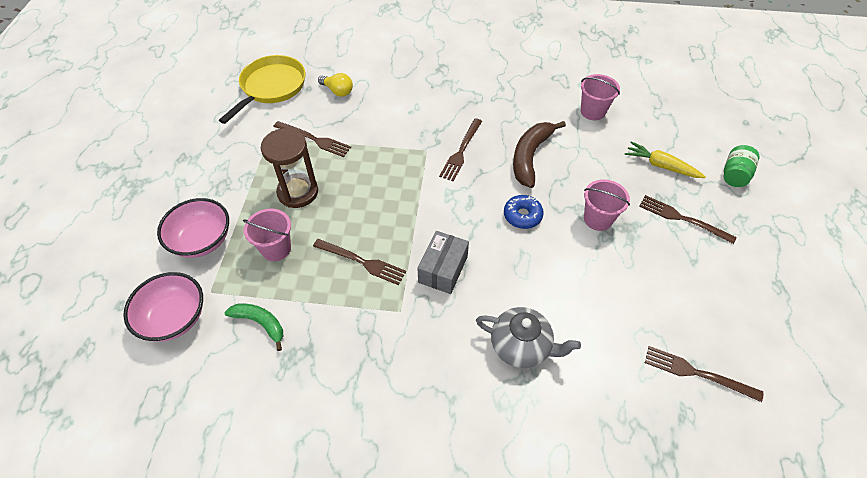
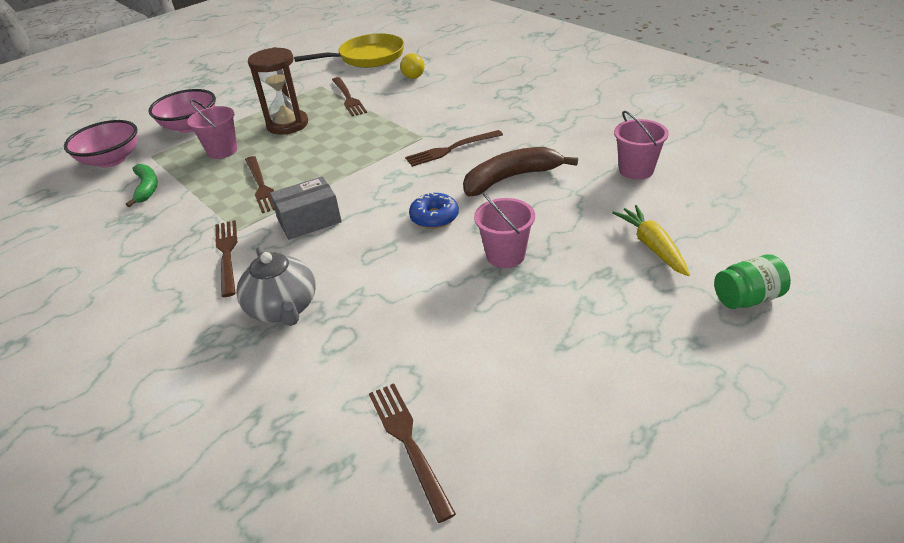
camera: 45 degrees right, 15 degrees down
(682, 218) = (607, 303): brown fork -> brown fork (227, 254)

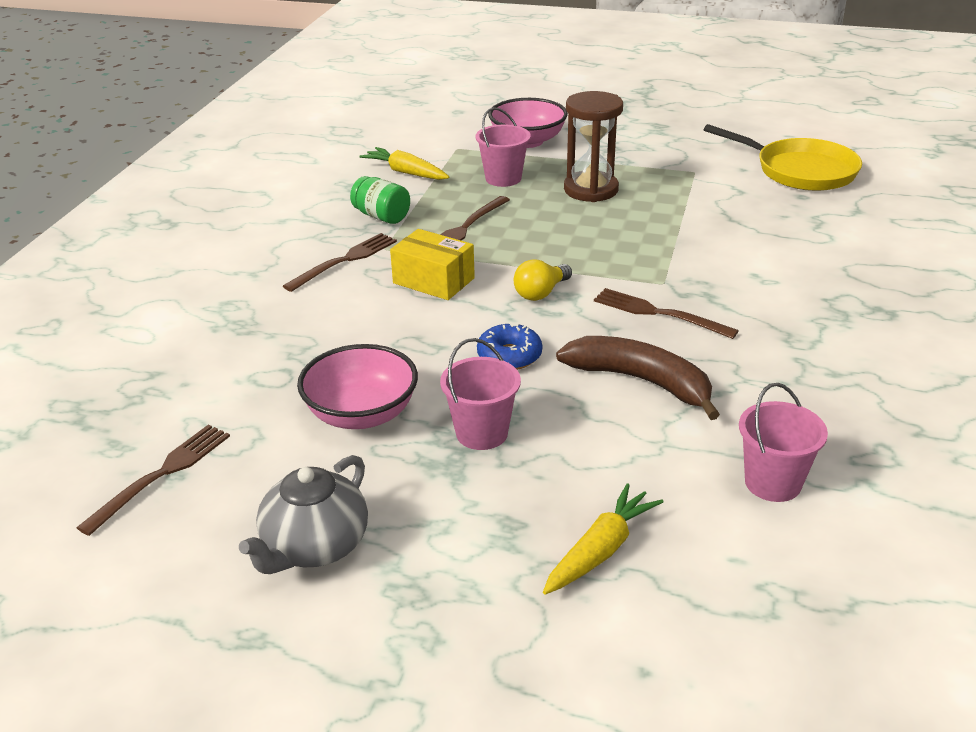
camera: 55 degrees right, 5 degrees down
(111, 160) = (431, 134): pink bowl -> pink bowl (361, 414)
(147, 188) = (406, 172): green banana -> yellow carrot
(283, 308) = (291, 327): grey teapot -> grey teapot (314, 546)
(309, 220) = (433, 280): grey box -> yellow box
(348, 98) = (689, 200): brown fork -> none
(412, 75) = (799, 217): yellow light bulb -> yellow light bulb (541, 293)
(747, 298) = (557, 674): green jar -> green jar (381, 216)

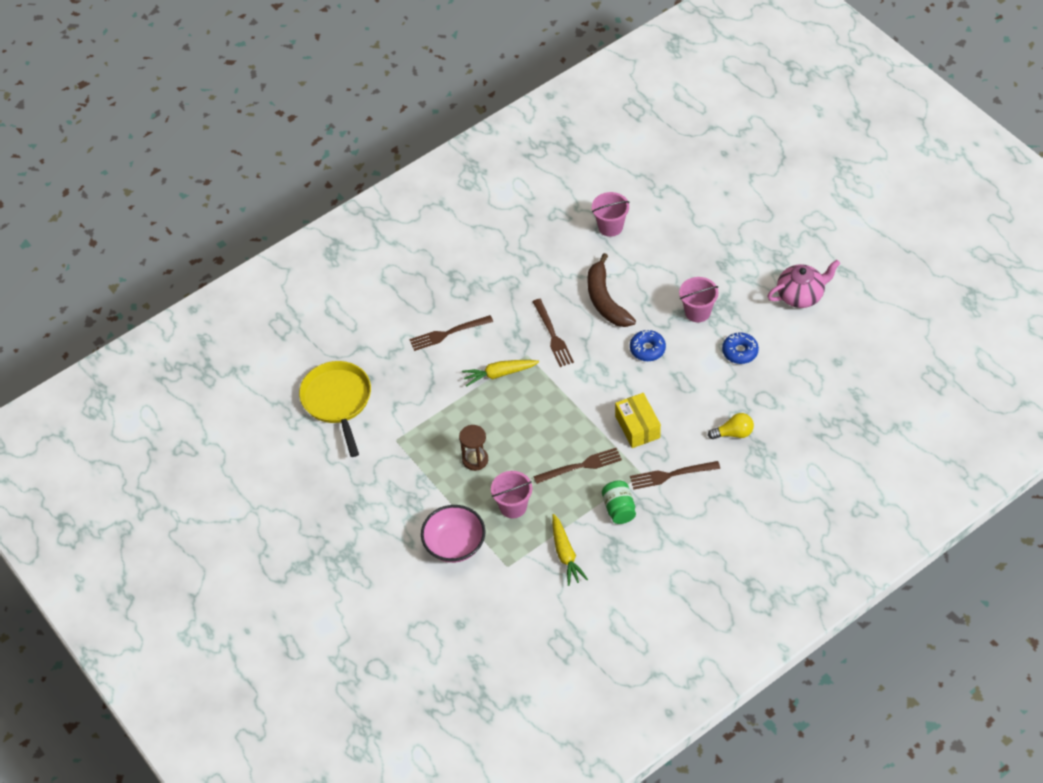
camera: 140 degrees left, 20 degrees up
(162, 474) = (843, 365): brown fork -> brown fork (448, 333)
(314, 546) = (801, 295): grey teapot -> pink teapot
(361, 414) = (740, 351): pink bowl -> blue donut
(541, 293) = (593, 384): yellow light bulb -> yellow light bulb (733, 433)
(591, 190) = (475, 459): brown hourglass -> brown hourglass, size x0.66
(601, 550) = (700, 237): yellow carrot -> yellow carrot (499, 374)

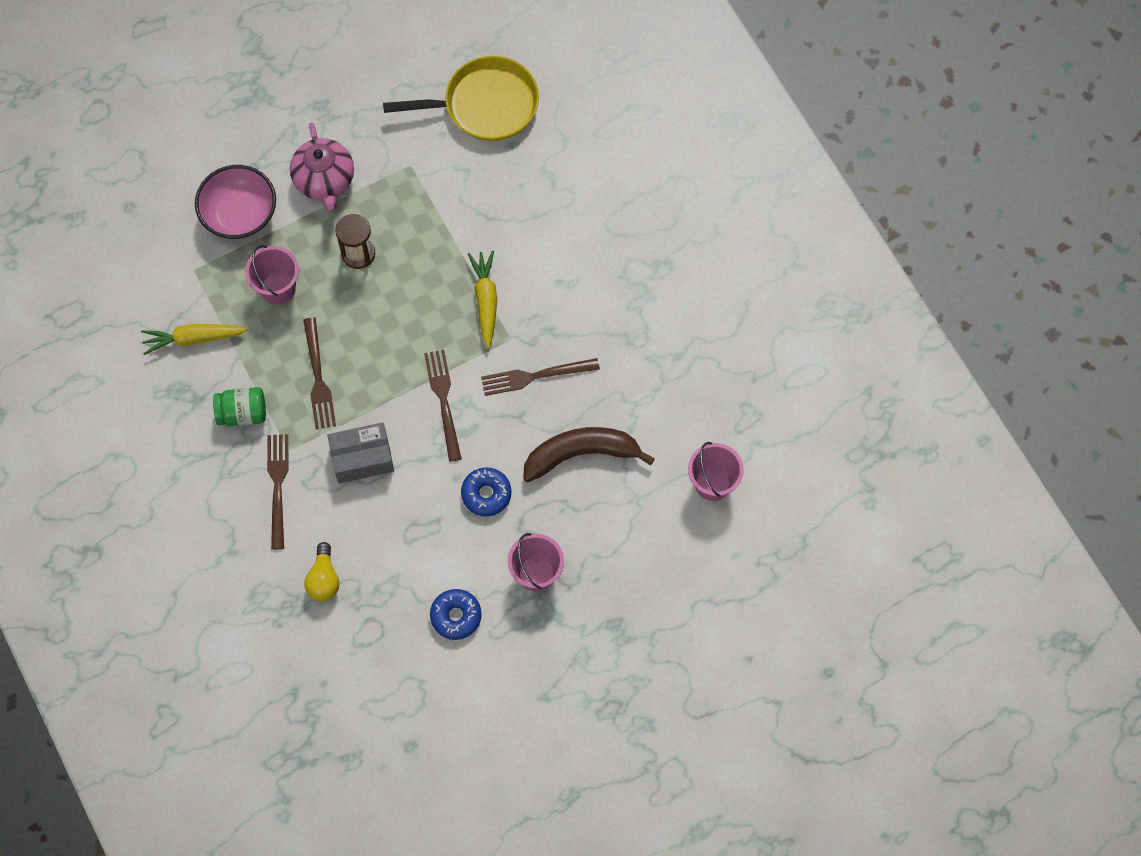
camera: 95 degrees right, 15 degrees up
(448, 333) = (566, 246): brown fork -> brown fork (443, 400)
(637, 427) = (362, 458): yellow box -> grey box
(801, 295) = (537, 723): pink teapot -> pink teapot (324, 180)

